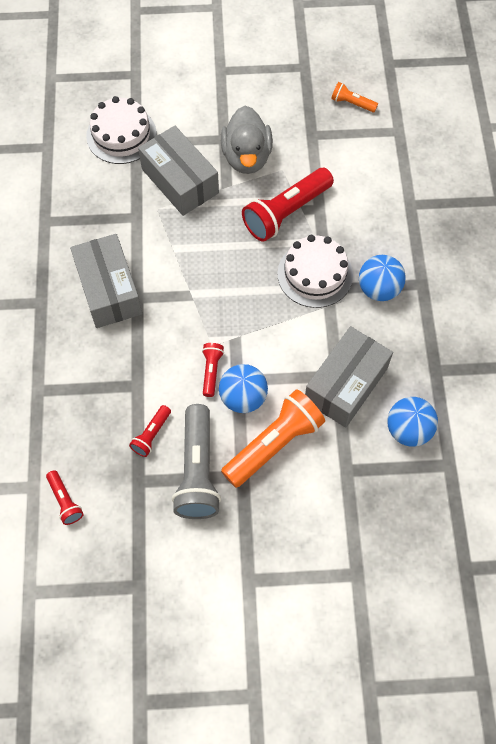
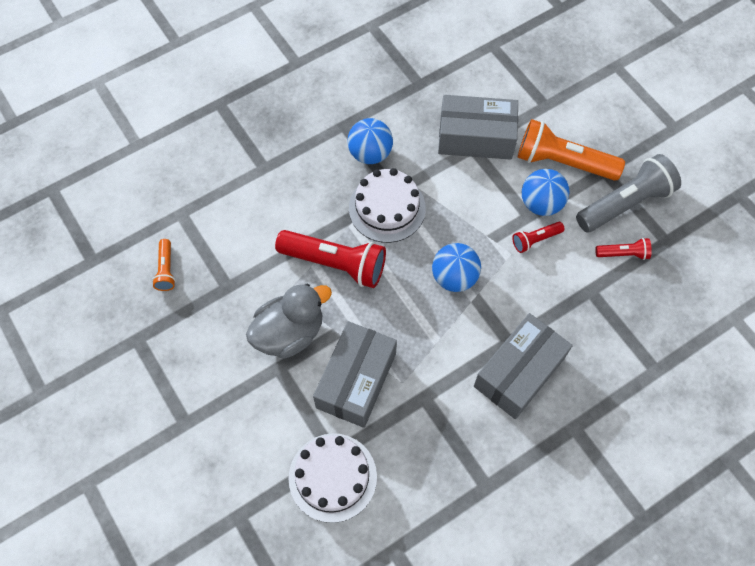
camera: 120 degrees left, 0 degrees up
(65, 501) = (725, 285): red flashlight -> none
(408, 430) = (484, 80): blue ball -> blue ball (454, 277)

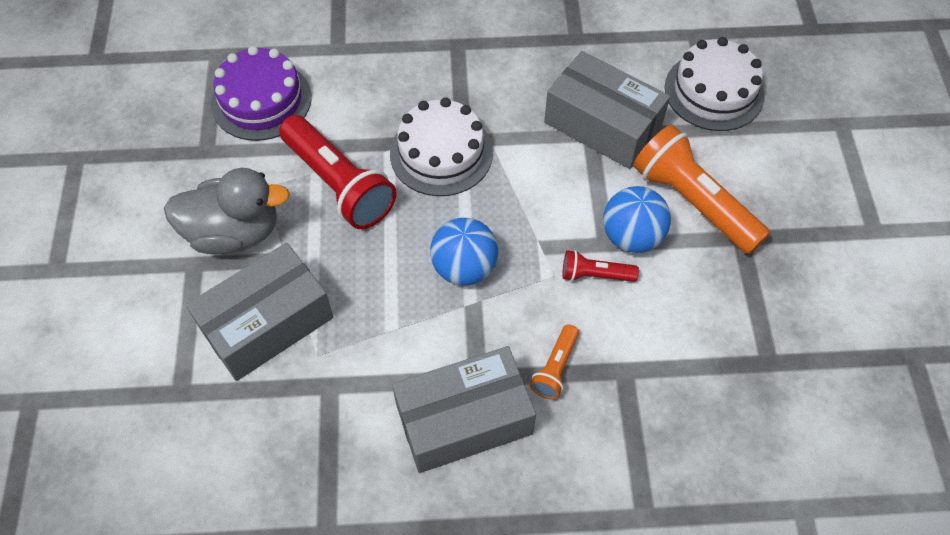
camera: 30 degrees right, 5 degrees down
(166, 270) = (158, 103): orange flashlight -> orange flashlight (555, 368)
(239, 231) = (261, 100): none -> purple cake
(332, 477) = (160, 417): white cake -> white cake (714, 91)
(370, 153) = (465, 86): blue ball -> none
(623, 253) = (699, 348): red flashlight -> none
(625, 203) = (743, 288): grey flashlight -> none

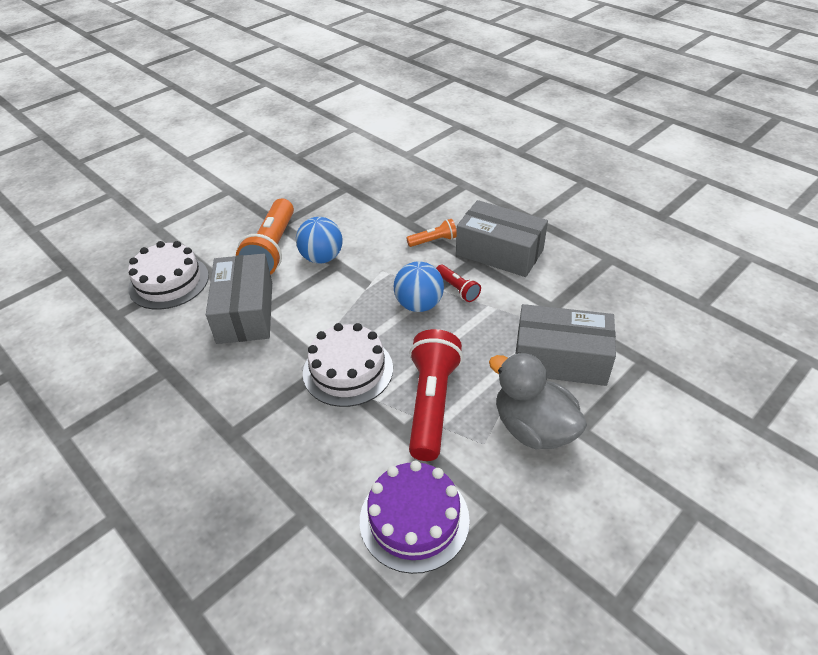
camera: 130 degrees left, 15 degrees down
(595, 275) = (363, 257): red flashlight -> red flashlight (457, 289)

